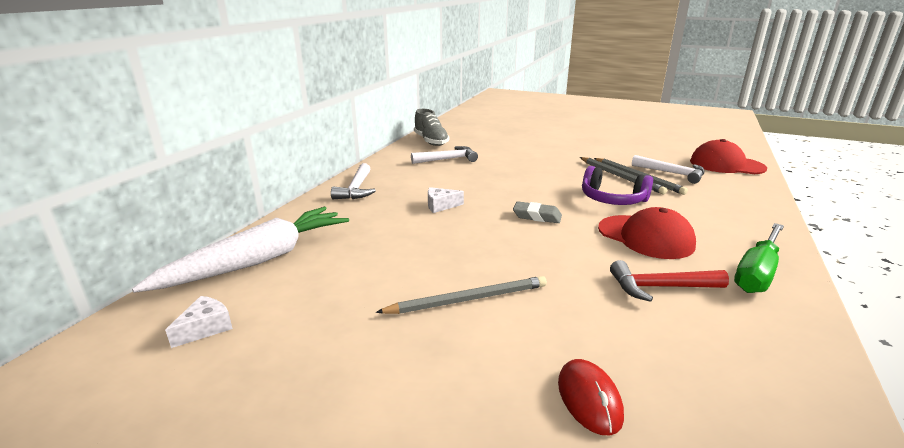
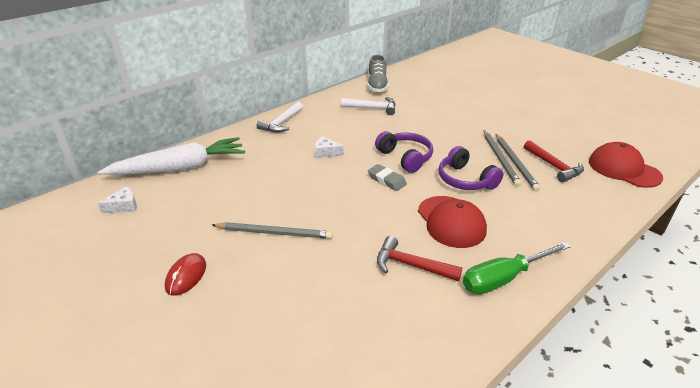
camera: 25 degrees right, 10 degrees up
(532, 193) = (405, 157): none -> purple headphones
(589, 399) = (280, 319): red mouse -> red mouse (186, 276)
(672, 173) = (554, 166): white hammer -> red hammer

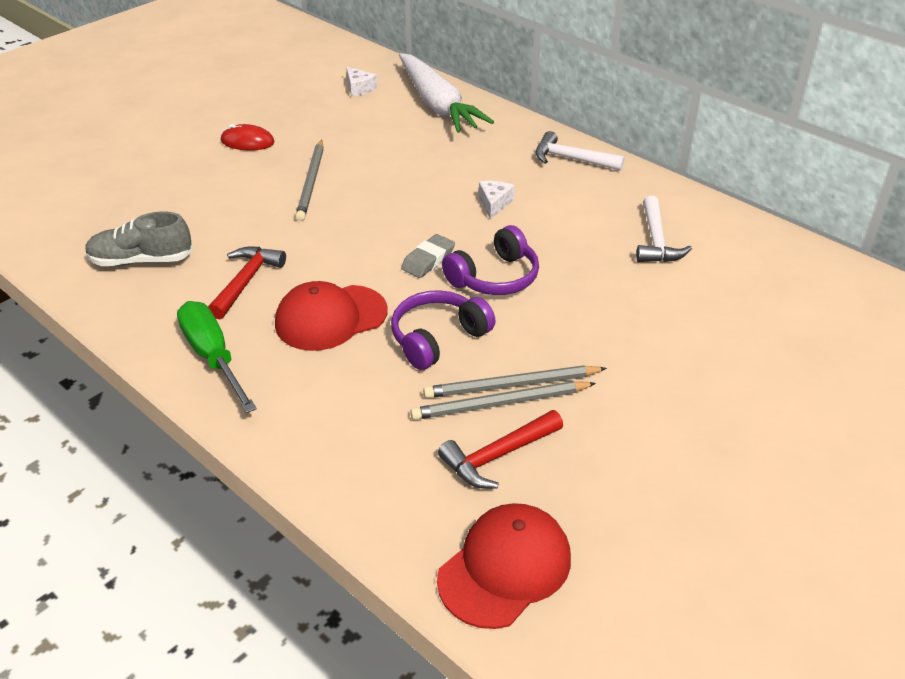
camera: 85 degrees right, 5 degrees up
(377, 86) = (755, 243): grey shoe -> grey shoe (141, 260)

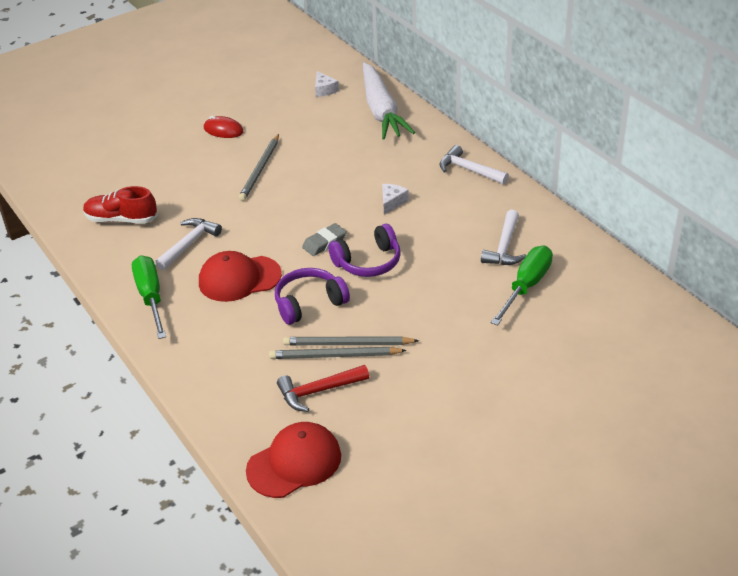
camera: 15 degrees right, 0 degrees up
(141, 260) = (121, 219): grey shoe -> red shoe
(246, 281) = (189, 244): red hammer -> white hammer
(706, 284) = (526, 286): none -> green screwdriver

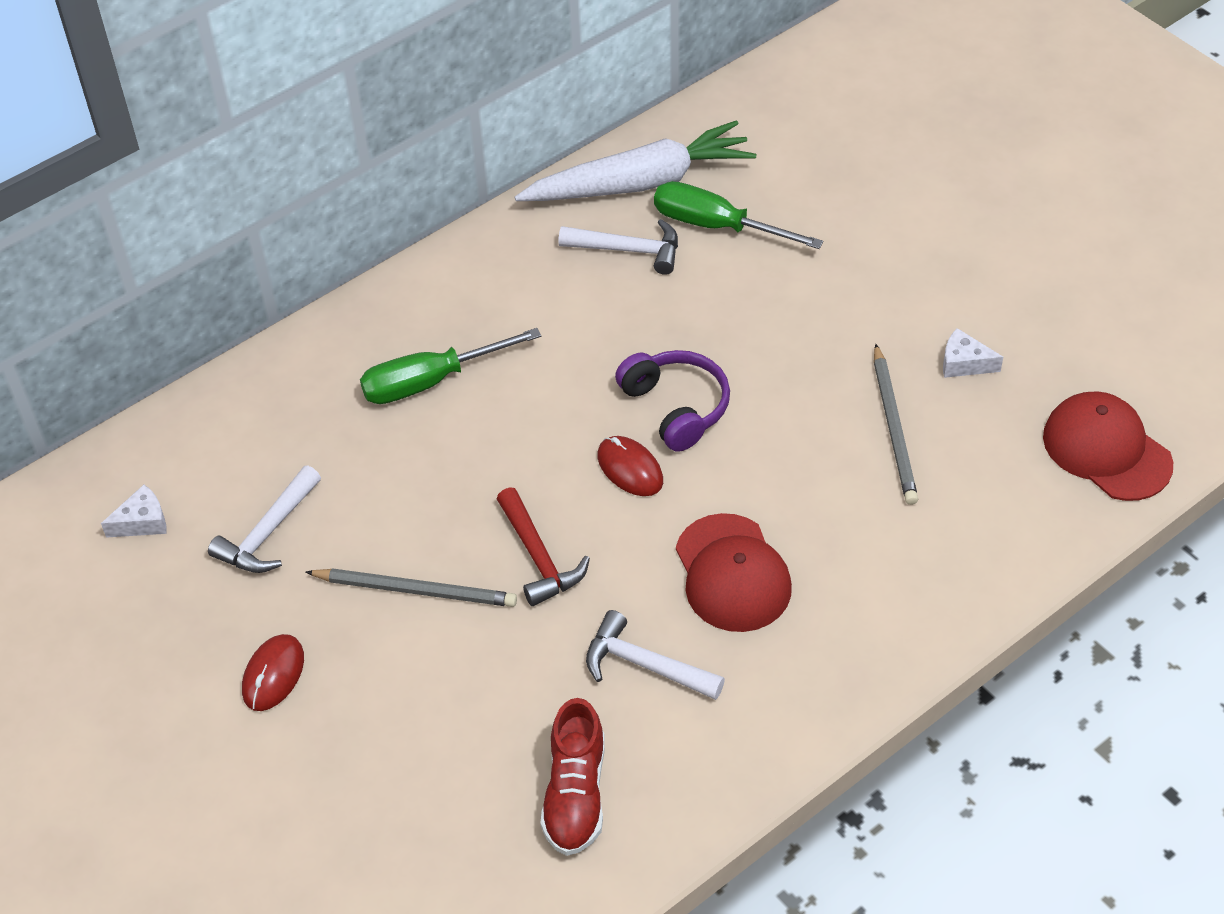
camera: 95 degrees left, 10 degrees up
(151, 297) = (793, 695): green screwdriver -> green screwdriver (431, 381)
(309, 303) = (782, 471): purple headphones -> none
(318, 391) = (969, 439): red hammer -> red hammer (539, 557)
(324, 243) = (630, 469): grey eraser -> red mouse
(347, 344) = (866, 415): grey pencil -> none
(381, 110) = (231, 426): white carrot -> white carrot (640, 183)
(392, 202) = (517, 389): white cheese -> white cheese (964, 363)
(469, 170) = (428, 297): white hammer -> white hammer (268, 533)

